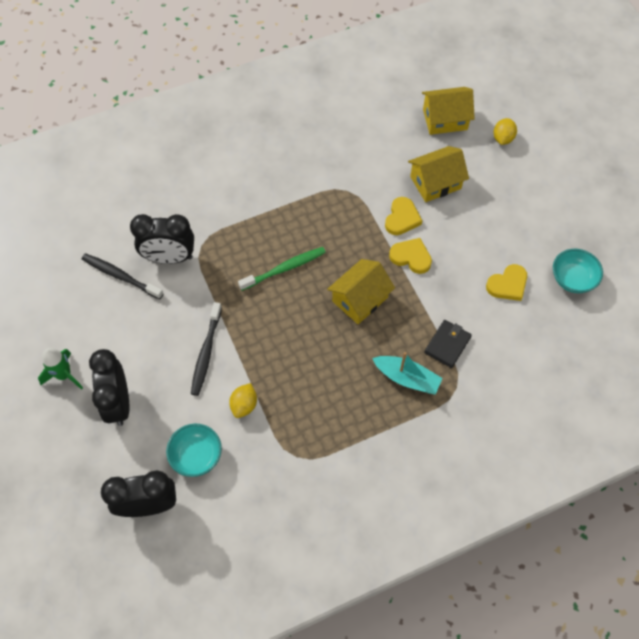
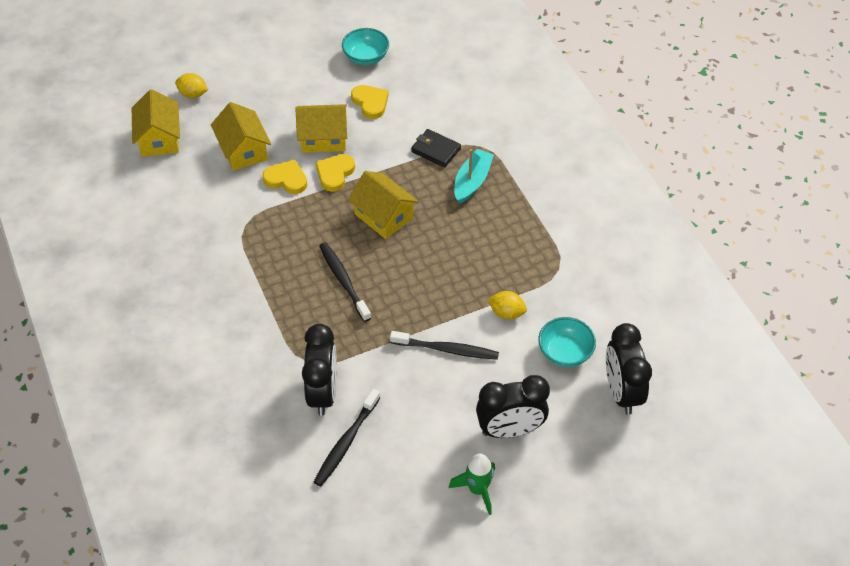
camera: 90 degrees left, 10 degrees down
(284, 269) = (344, 281): green toothbrush -> black toothbrush
(455, 246) = (323, 138): none -> yellow house

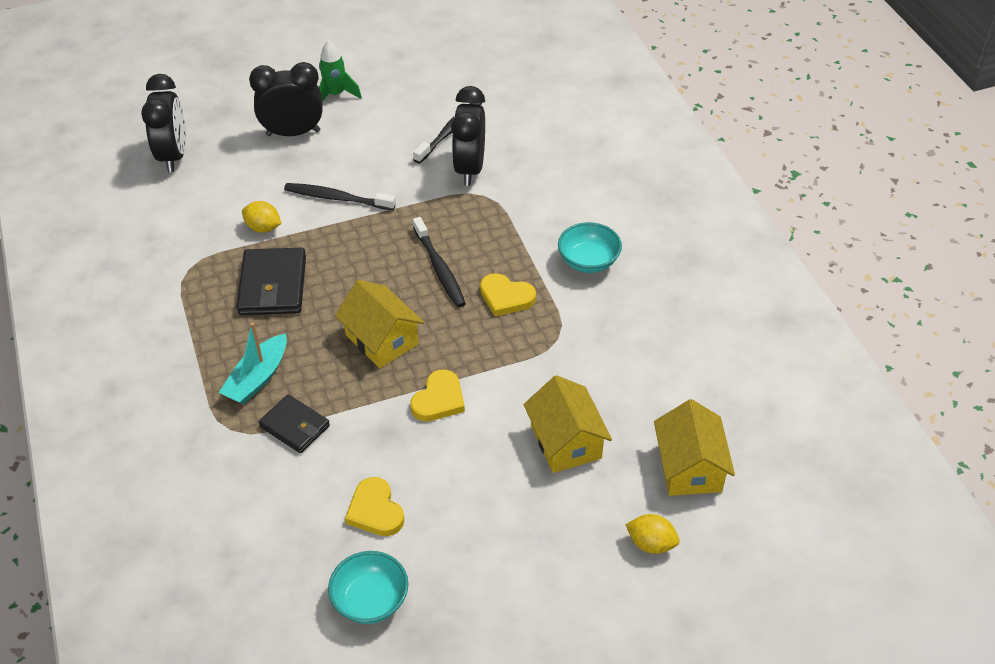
camera: 175 degrees left, 5 degrees down
(286, 179) = (505, 395): yellow heart -> yellow heart (506, 297)
(323, 138) = (451, 454): yellow house -> none
(482, 257) = (273, 285): none -> black wallet
(565, 352) = (215, 190): turquoise bowl -> turquoise bowl (588, 261)

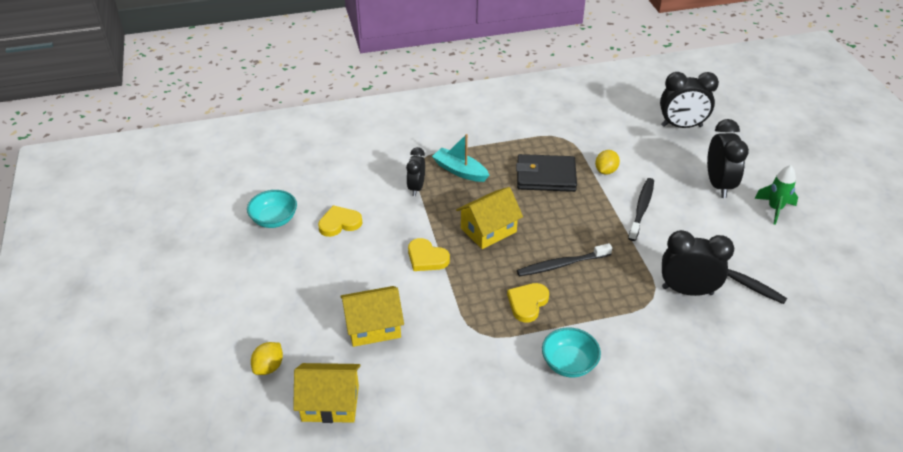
camera: 95 degrees right, 5 degrees down
(295, 426) = (416, 188): black wallet -> black clock

